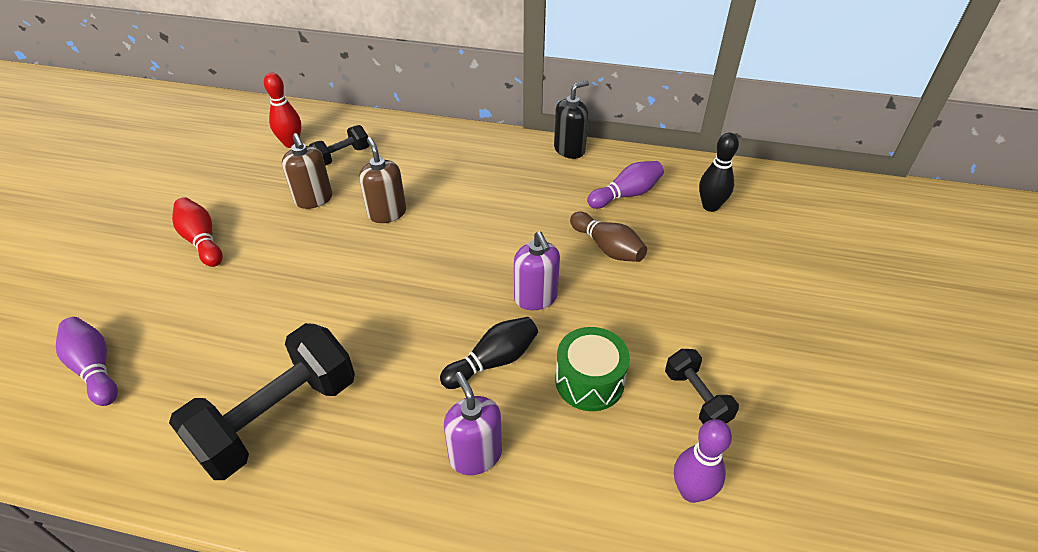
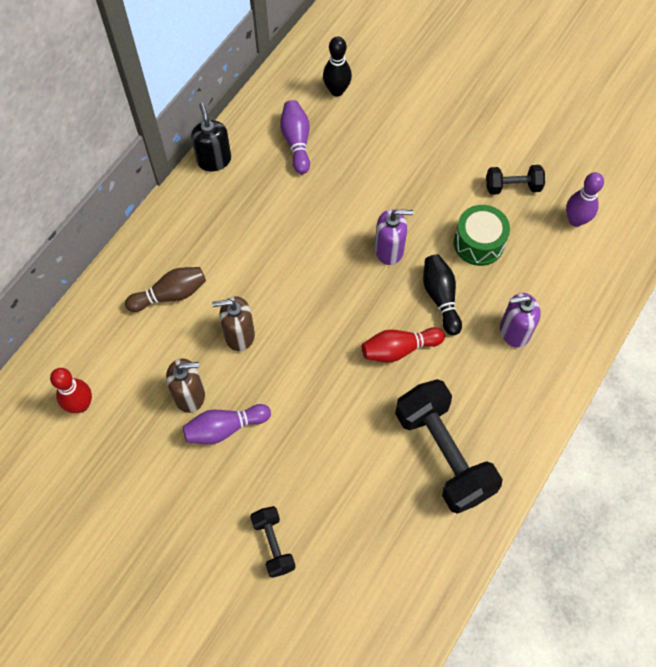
camera: 70 degrees left, 20 degrees up
(95, 368) = (345, 594): purple bowling pin -> purple bowling pin (225, 428)
(202, 241) = (210, 503): red bowling pin -> red bowling pin (399, 349)
(342, 156) = (129, 358): black dumbbell -> black dumbbell (273, 544)
(607, 248) = (354, 181): brown bowling pin -> brown bowling pin (170, 294)

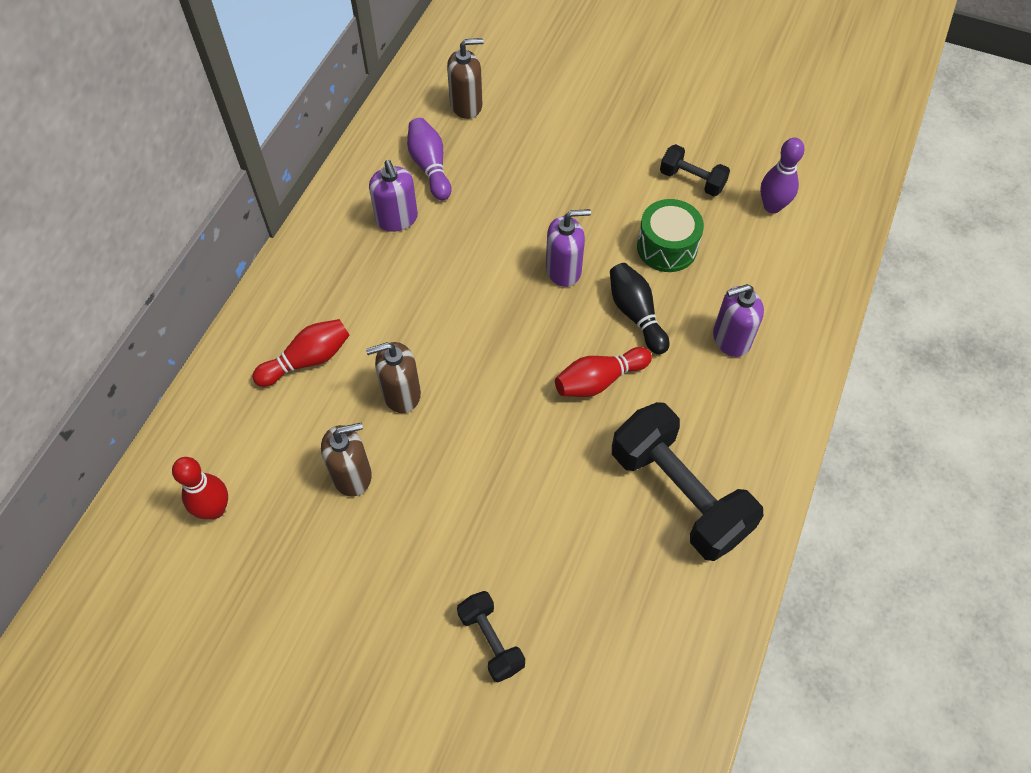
camera: 10 degrees left, 5 degrees down
(170, 294) = (307, 360): brown bowling pin -> red bowling pin
(214, 160) = (334, 200): black soap dispenser -> none
(225, 428) = (403, 508): purple bowling pin -> none
(261, 184) = (397, 219): none -> purple soap dispenser
(337, 90) = (466, 105): black bowling pin -> brown soap dispenser
(512, 187) = (692, 180): black dumbbell -> black dumbbell turned 45 degrees clockwise

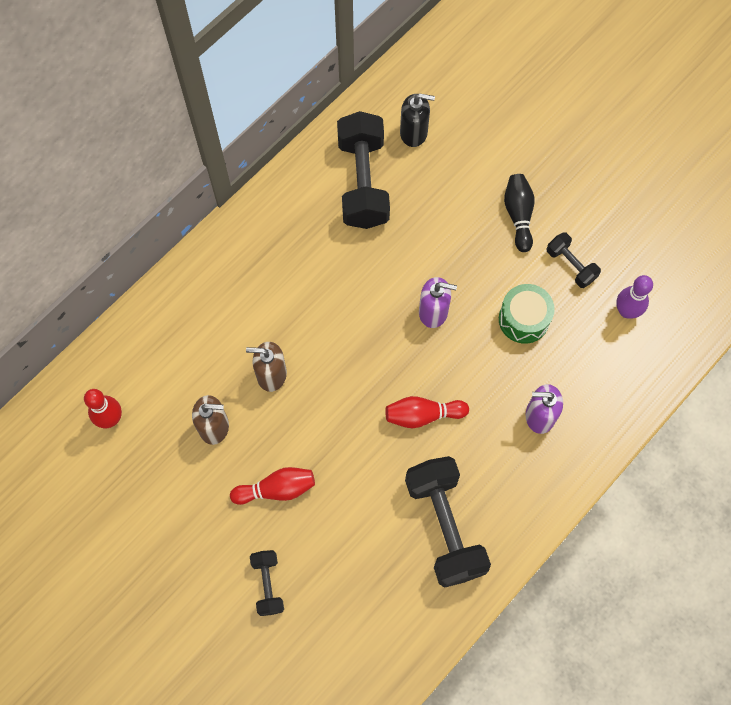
camera: 20 degrees right, 10 degrees up
(307, 360) = (212, 323): red bowling pin -> red bowling pin (276, 489)
(397, 219) = (320, 222): purple soap dispenser -> none
(430, 166) = (363, 182): purple bowling pin -> black dumbbell
(466, 105) = (414, 133): brown soap dispenser -> black soap dispenser
(636, 314) = (474, 369): black bowling pin -> black bowling pin (518, 215)

